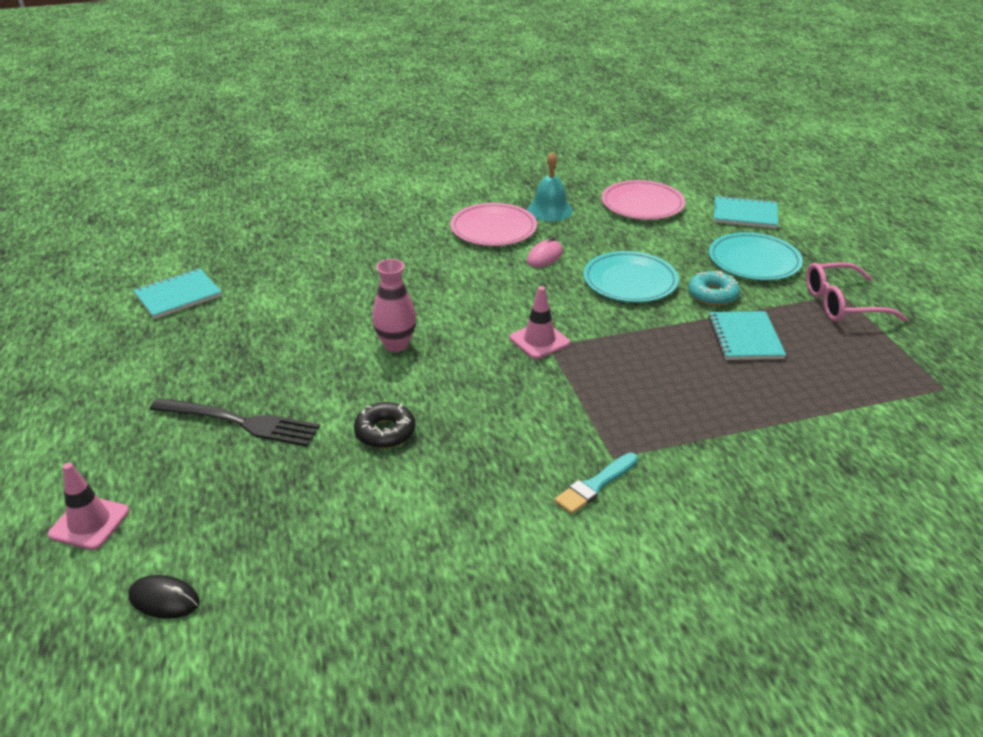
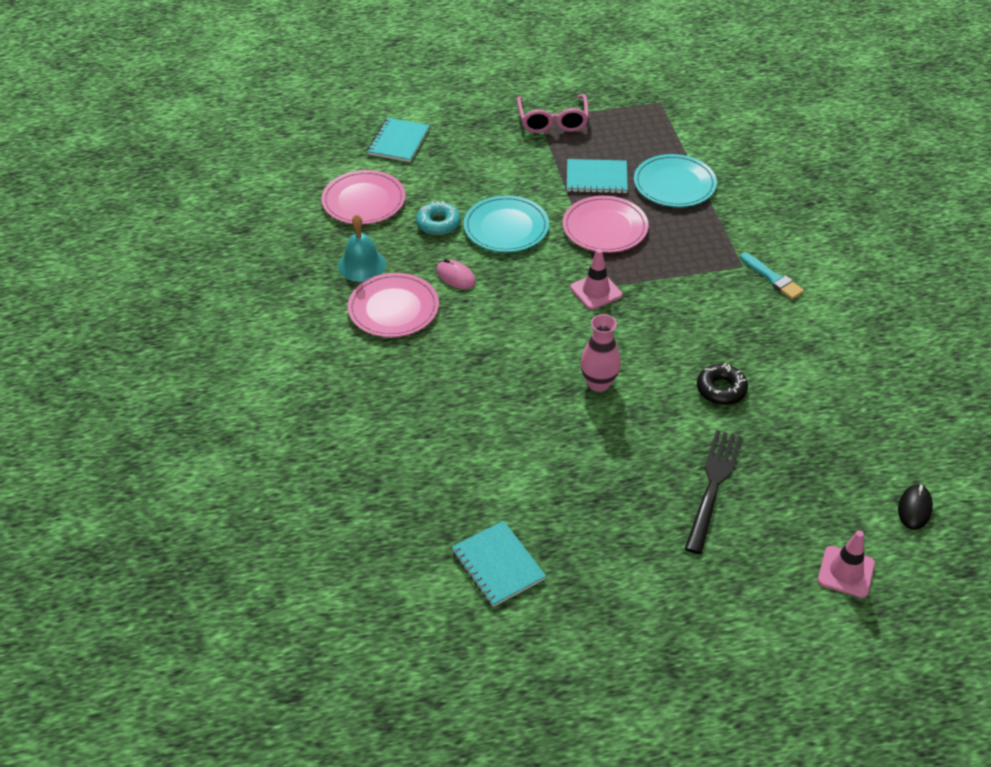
camera: 85 degrees left, 10 degrees up
(652, 345) = (605, 228): none -> pink plate
(712, 294) = (533, 184): turquoise donut -> turquoise donut (438, 223)
(754, 261) = (481, 152): turquoise plate -> turquoise plate (674, 184)

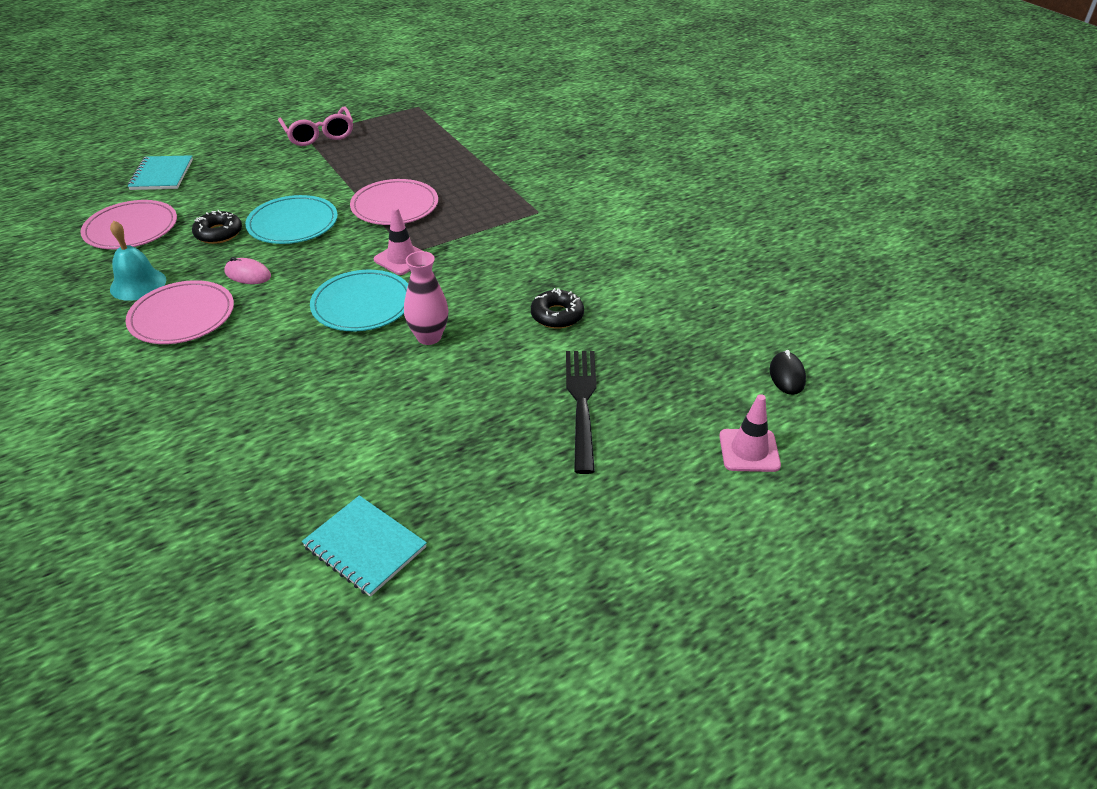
camera: 20 degrees left, 5 degrees down
(438, 223) = (218, 233): turquoise donut -> black donut
(596, 178) = (375, 170): turquoise notebook -> none
(674, 184) = (452, 162): turquoise plate -> turquoise plate (362, 304)
(773, 278) = (571, 216): turquoise brush -> none

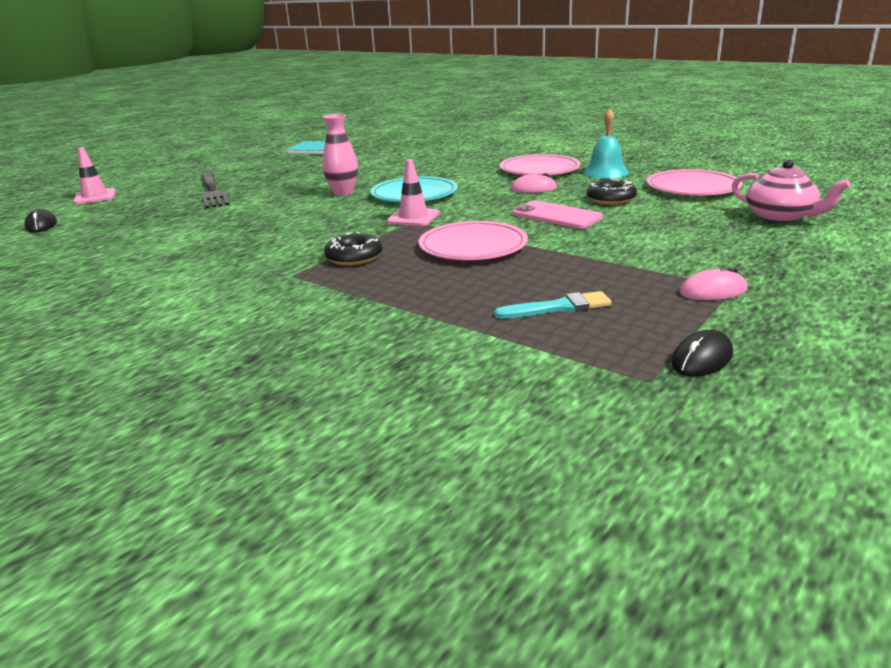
camera: 160 degrees right, 15 degrees down
(162, 175) = (780, 217): turquoise notebook -> pink teapot
(293, 224) = (556, 216): turquoise plate -> pink phone
(319, 135) = (713, 291): pink glasses -> pink mouse
(384, 108) = (702, 358): none -> black mouse
(407, 145) = (558, 307): none -> turquoise brush
(557, 315) = (242, 217): black donut -> black donut (354, 257)

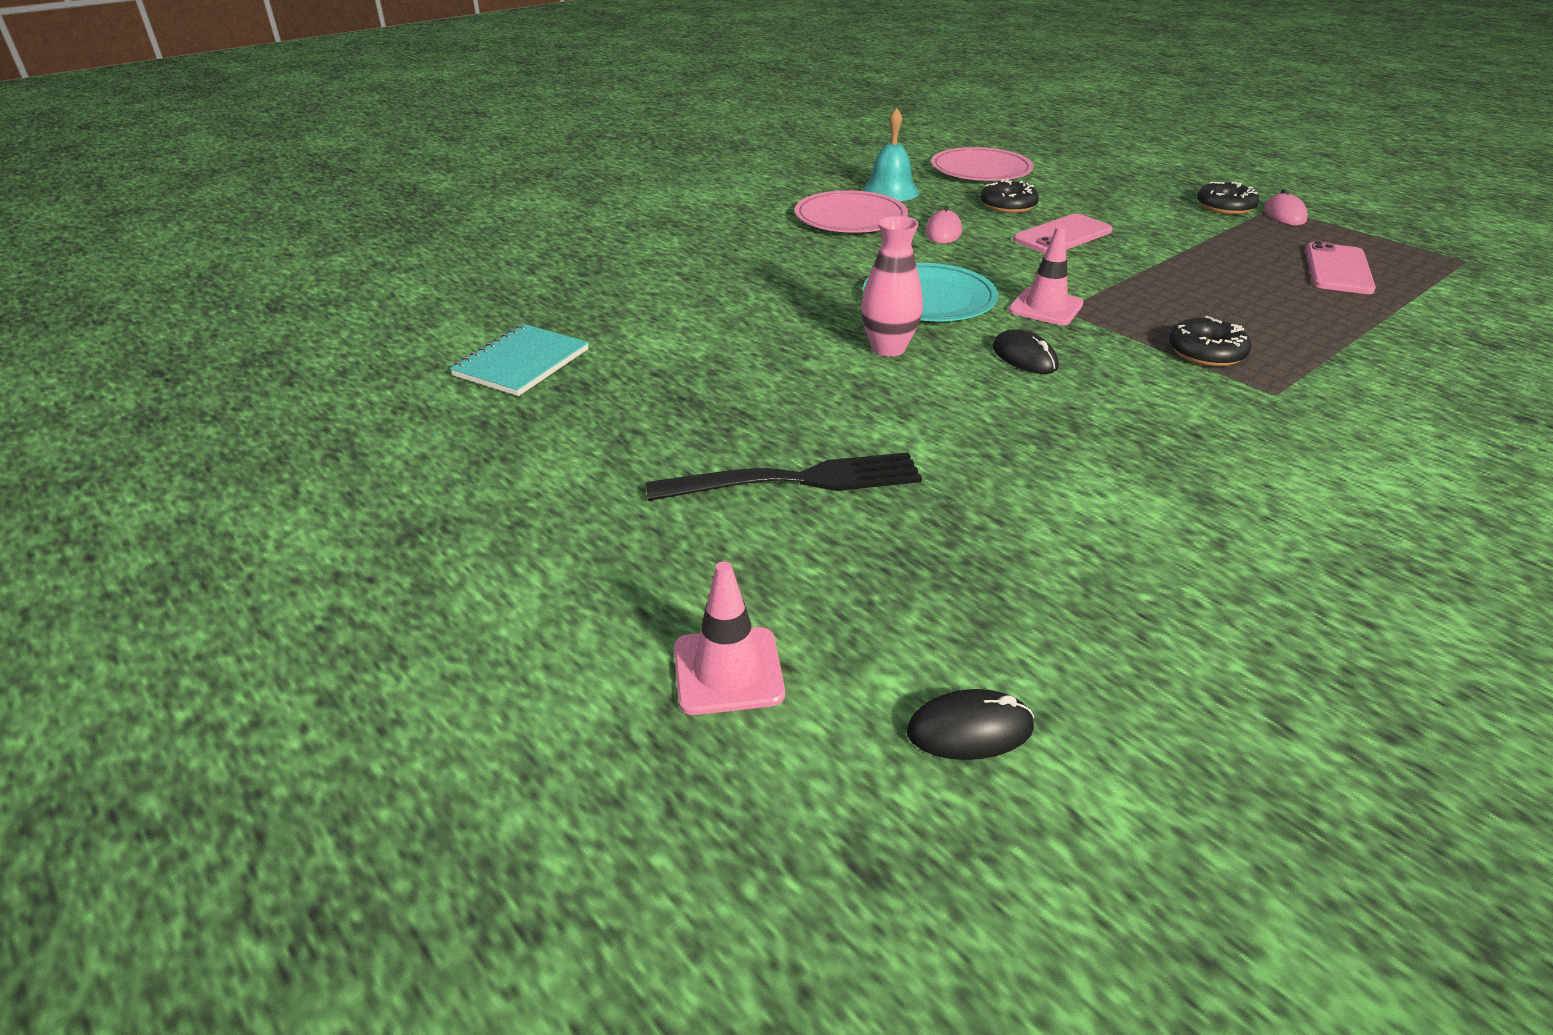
camera: 80 degrees left, 10 degrees up
(473, 246) = (1166, 285): pink plate -> none
(558, 307) = (1338, 269): turquoise brush -> pink phone
(702, 358) = (1420, 240): black mouse -> black mouse (1024, 357)
(704, 266) = (1225, 207): none -> black donut
(780, 217) = (1092, 162): pink teapot -> none

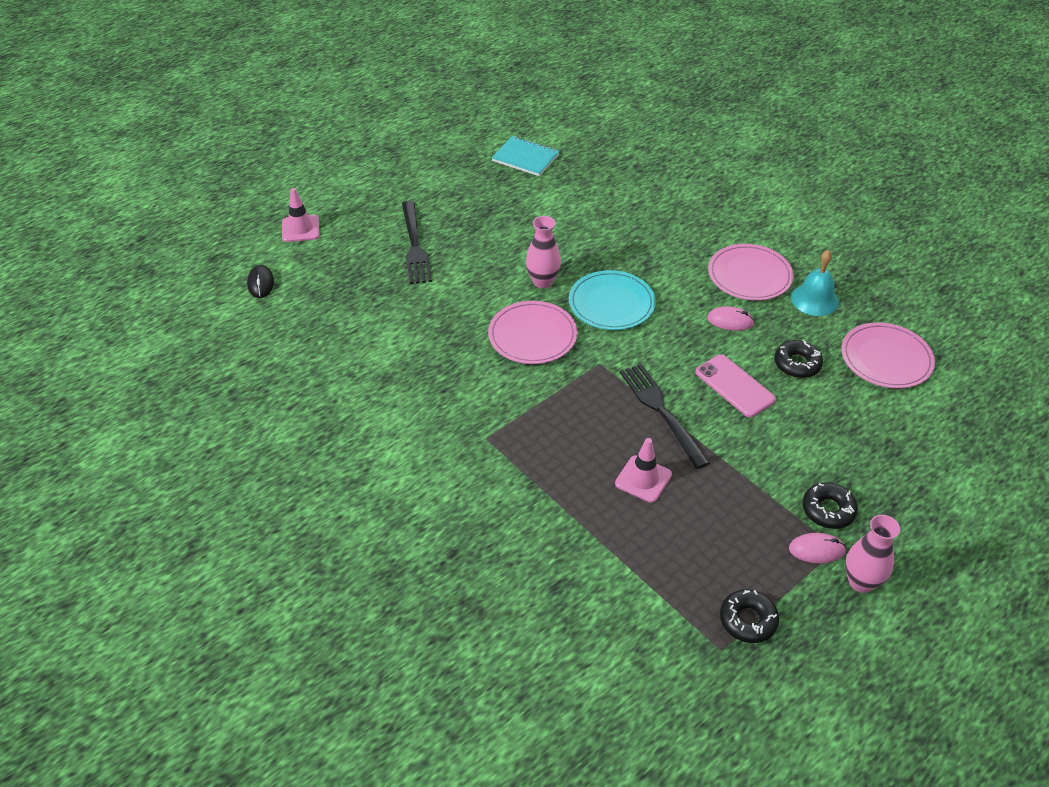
camera: 90 degrees right, 10 degrees up
(1024, 357) = (532, 336): black mouse -> pink plate
(1045, 307) = (602, 356): pink traffic cone -> pink traffic cone (643, 479)
(1133, 275) = (661, 411): none -> black fork
(1206, 352) = (540, 420): black donut -> black donut (748, 620)
(1307, 201) = (861, 582): none -> pink vase
(1338, 269) = (688, 543): pink phone -> none

